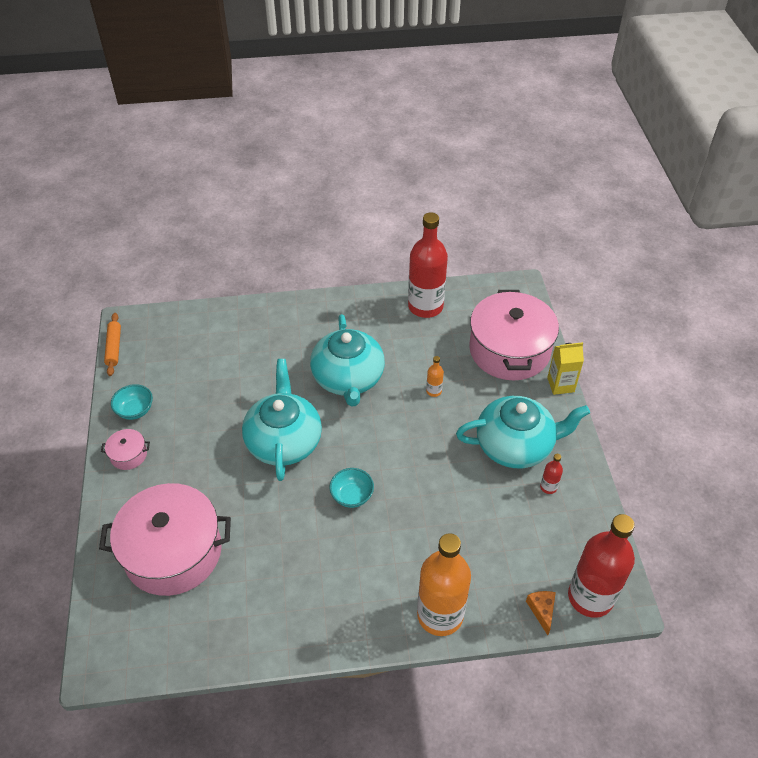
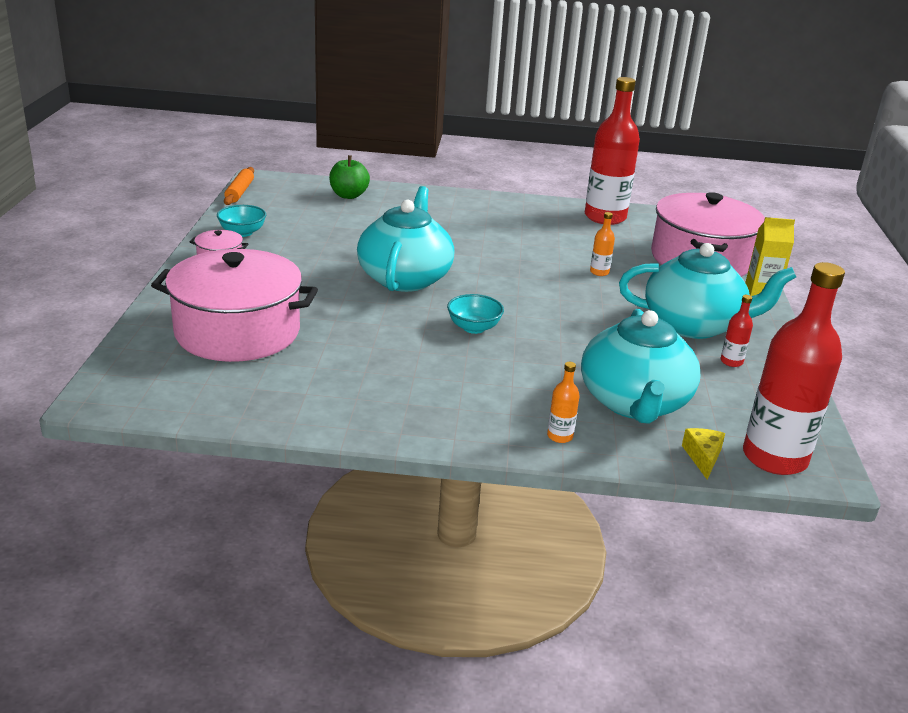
camera: 10 degrees right, 20 degrees down
(208, 328) = (348, 195): none -> green apple
(348, 379) = (497, 249): turquoise teapot -> turquoise teapot (634, 403)
(440, 615) = (560, 436): orange bottle -> orange bottle, size x0.41
(542, 610) = (703, 457): orange cheese -> yellow cheese

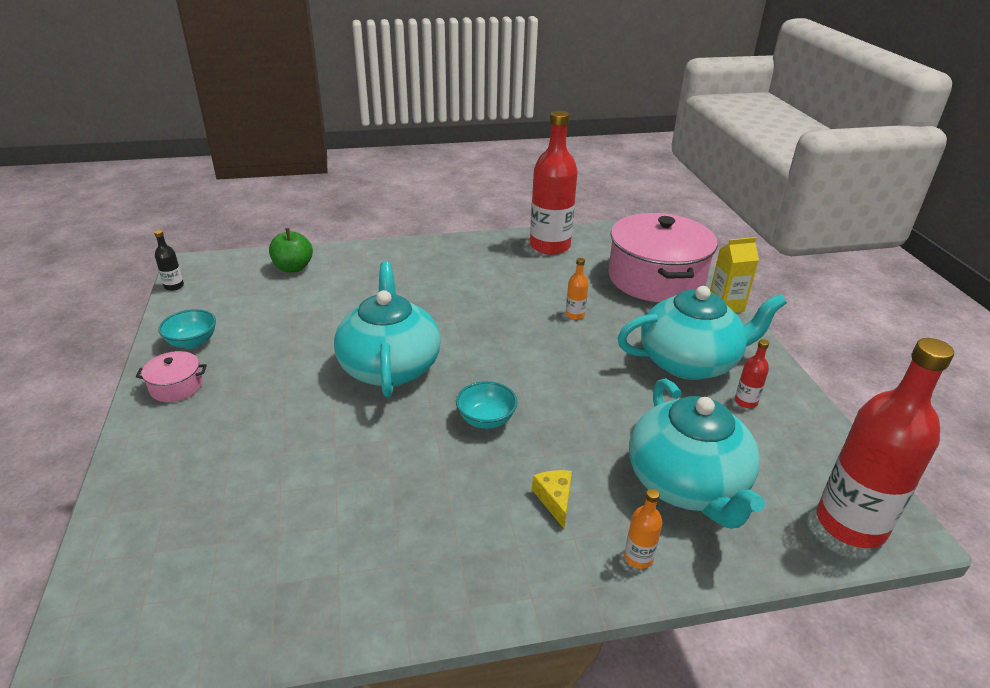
camera: 15 degrees left, 5 degrees up
(237, 332) = (227, 494): pink pot -> none
(239, 192) = (174, 286): orange rolling pin -> black bottle
(703, 457) = (787, 544): yellow cheese -> yellow cheese (555, 500)

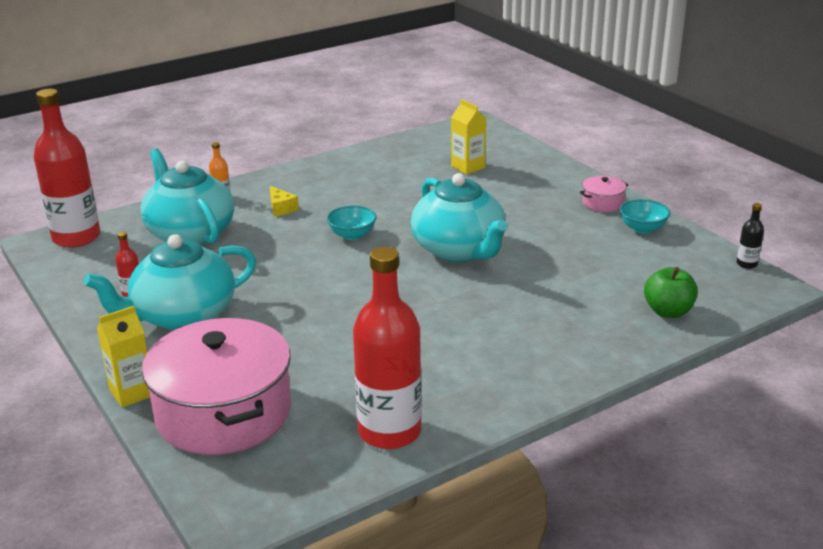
camera: 160 degrees right, 5 degrees down
(241, 512) = (468, 167): none -> yellow carton
(575, 315) = (314, 336): orange bottle -> none

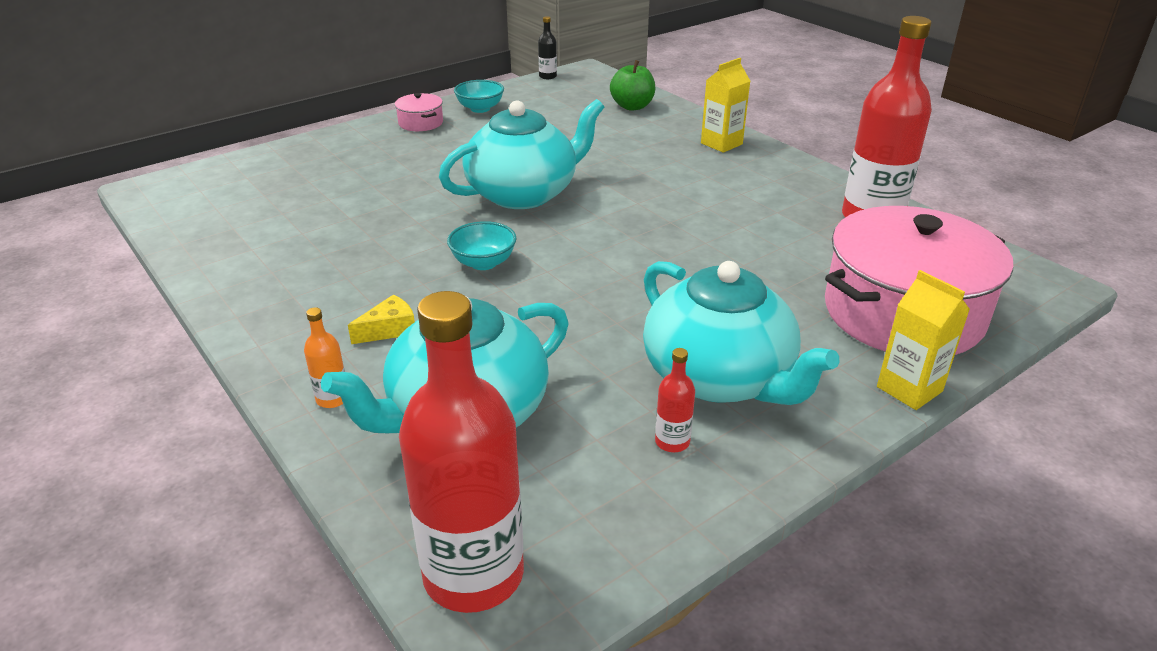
camera: 95 degrees left, 5 degrees up
(468, 167) = (297, 192): yellow carton -> yellow carton (721, 144)

